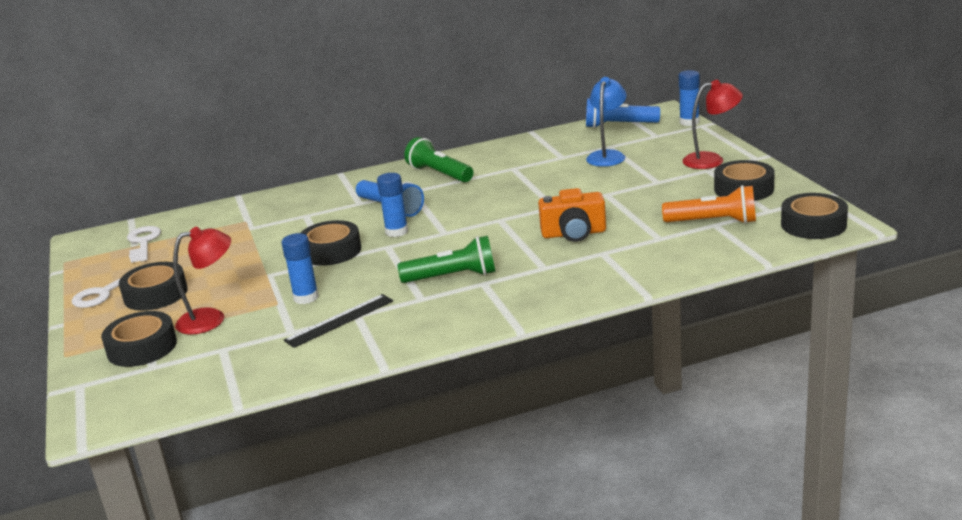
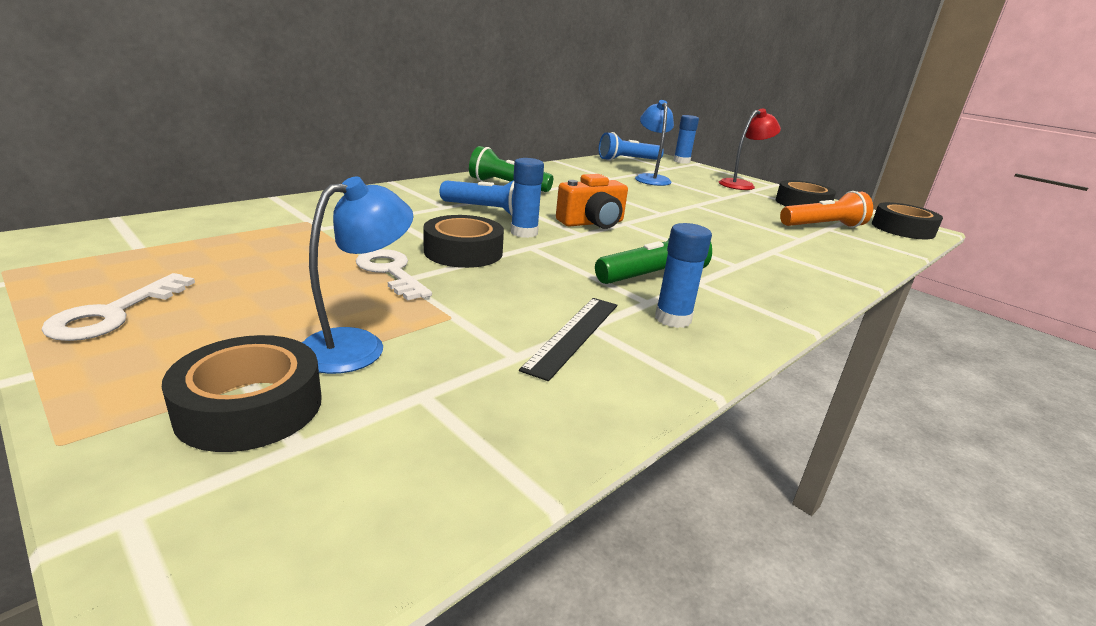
camera: 30 degrees left, 0 degrees up
(143, 242) = (154, 244): white key -> white key (391, 272)
(155, 294) = (221, 312): black tape -> none
(211, 319) = (357, 345): red lamp -> blue lamp
(306, 297) = (488, 307): blue glue stick -> blue glue stick (673, 319)
(574, 233) = (717, 235): orange camera -> orange camera (592, 223)

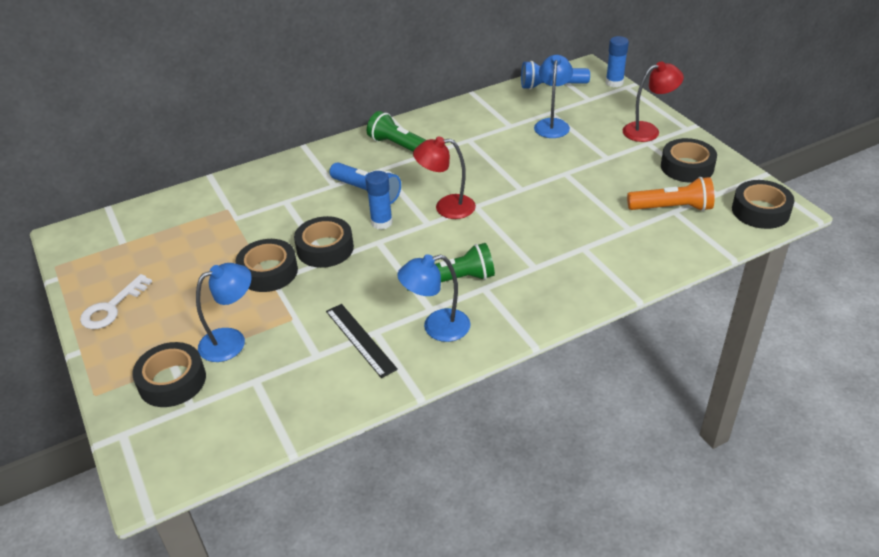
camera: 20 degrees right, 15 degrees up
(391, 272) = (268, 272): white key -> black tape
(573, 335) = (360, 339): black ruler -> black ruler turned 75 degrees counterclockwise
(592, 223) = (446, 207): orange camera -> red lamp
(673, 319) = (437, 328): blue glue stick -> blue lamp

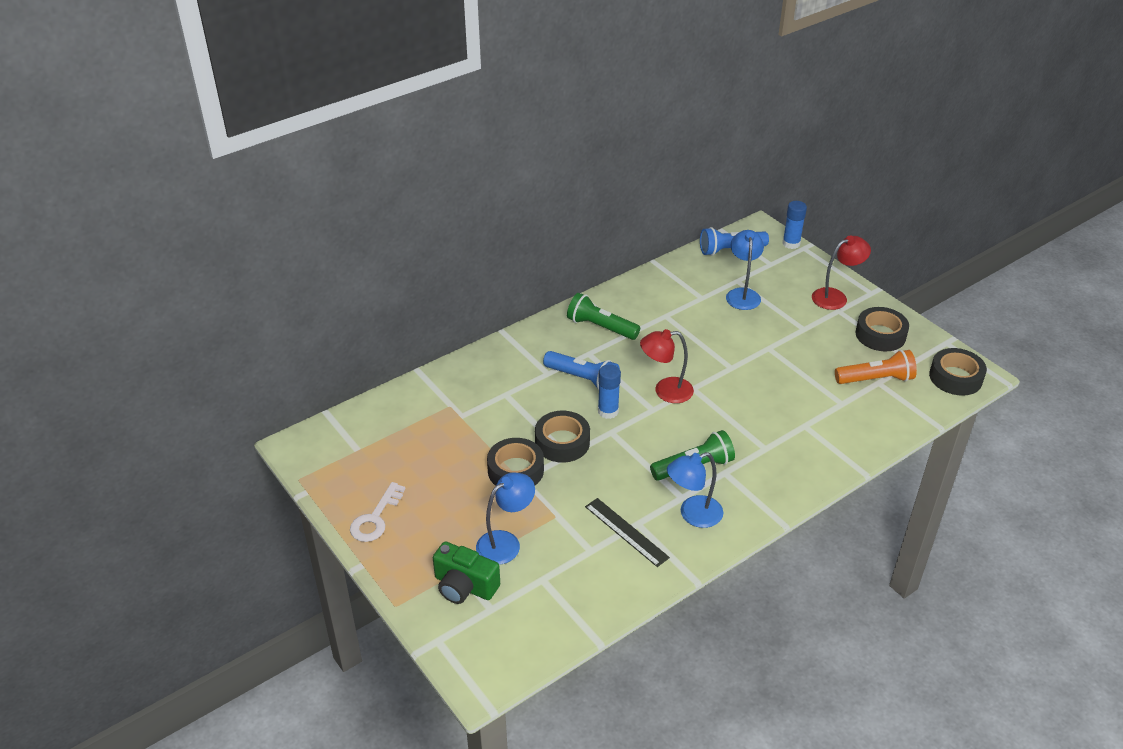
camera: 10 degrees left, 0 degrees up
(172, 381) = (464, 586): black tape -> green camera

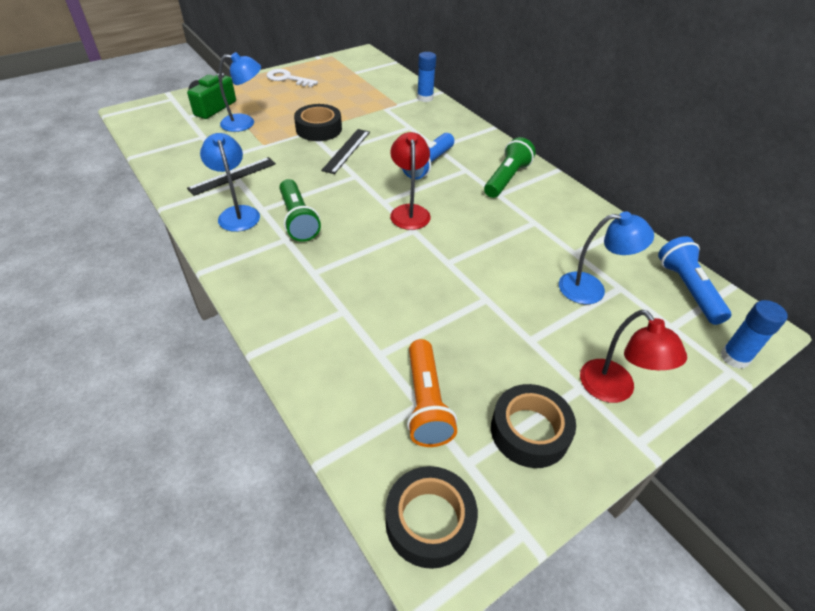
camera: 90 degrees right, 5 degrees up
(506, 542) = (245, 123): blue lamp -> blue lamp turned 60 degrees counterclockwise
(562, 442) = (346, 150): black tape -> black ruler
(608, 411) = (383, 176): blue glue stick -> blue glue stick (425, 98)

